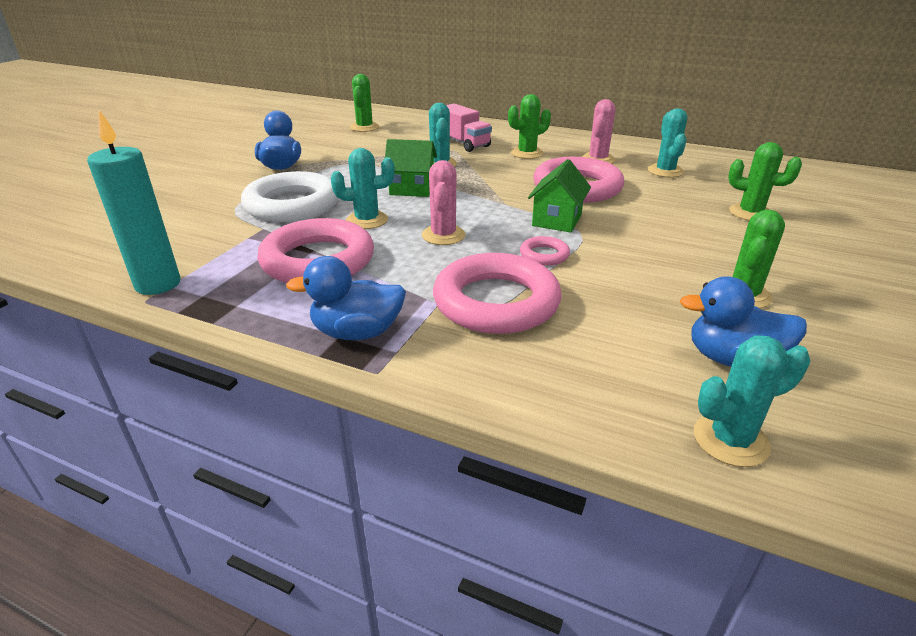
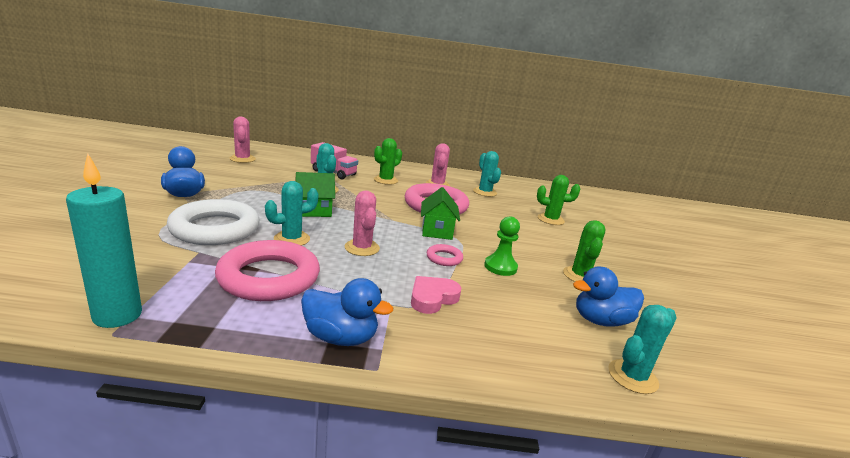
camera: 25 degrees left, 10 degrees down
(357, 332) = (340, 337): blue duck -> blue duck turned 135 degrees counterclockwise
(364, 127) = (242, 159): green cactus -> pink cactus
(496, 302) = (432, 298): pink ring -> pink heart
(619, 272) = (500, 267): none -> green pawn

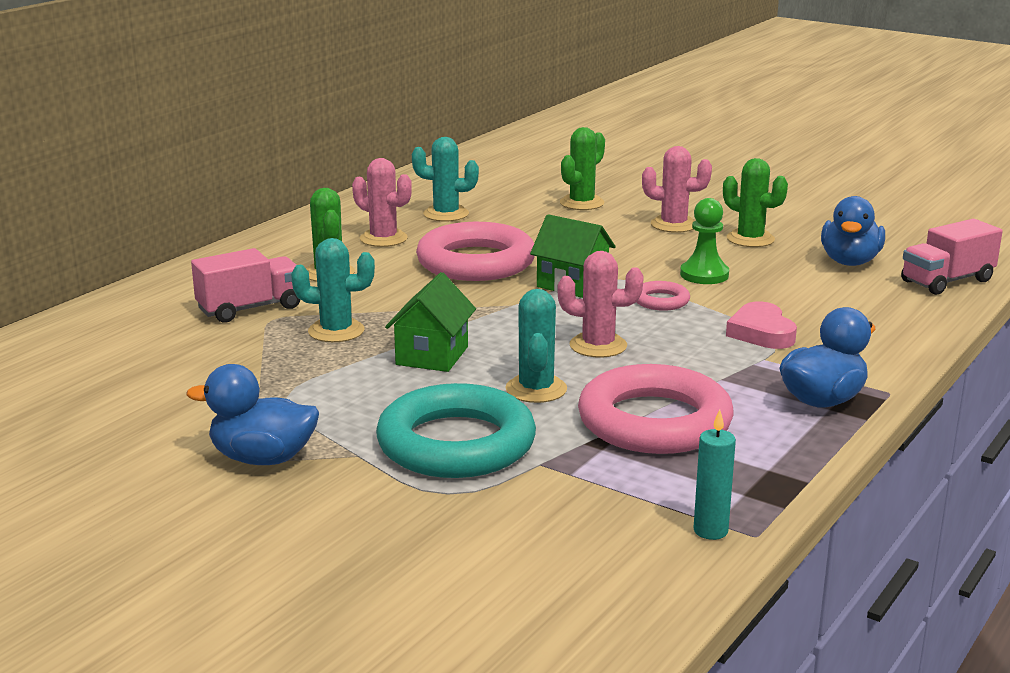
camera: 55 degrees left, 0 degrees up
(117, 316) = (710, 531): turquoise candle -> turquoise candle, size x0.55
(215, 229) = (456, 444): white ring -> turquoise ring
(242, 159) = (78, 382): pink cactus -> pink cactus (673, 225)
(632, 376) = (947, 281): turquoise cactus -> pink truck

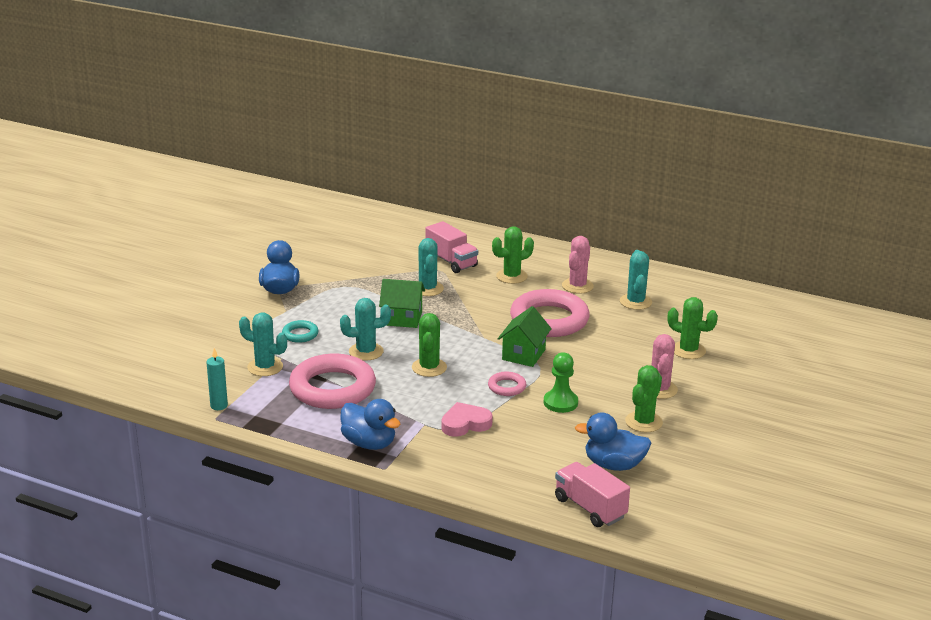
camera: 80 degrees right, 5 degrees up
(456, 444) = (300, 334): turquoise ring -> turquoise ring, size x0.45
(571, 481) = (265, 367): none -> turquoise cactus
(598, 346) = (429, 367): pink cactus -> green cactus

